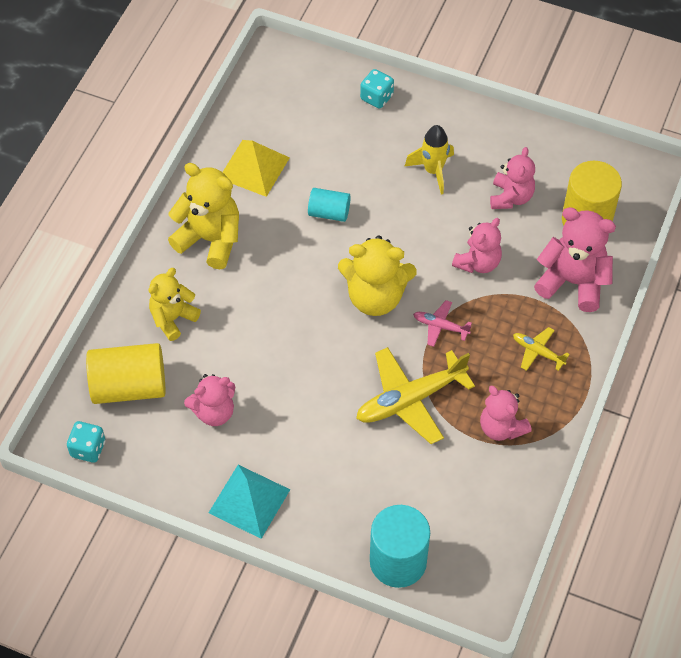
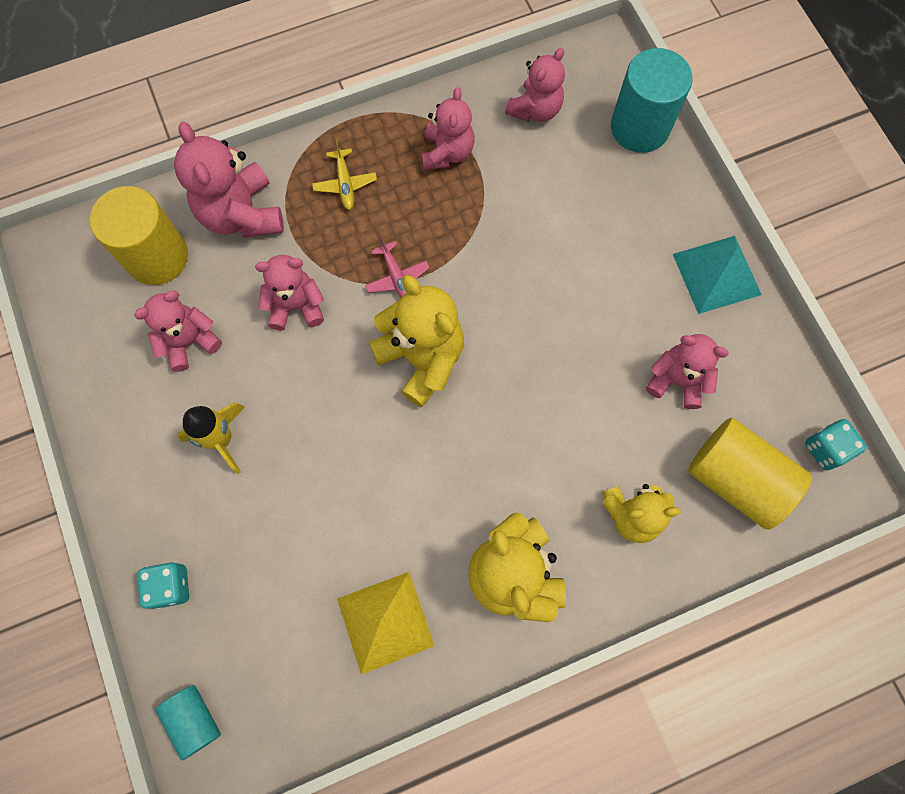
camera: 135 degrees left, 15 degrees up
(329, 212) = (368, 490): turquoise cylinder -> turquoise cylinder (194, 719)
(410, 400) = (494, 239): yellow plane -> none
(480, 509) = (535, 110): none -> pink teddy bear

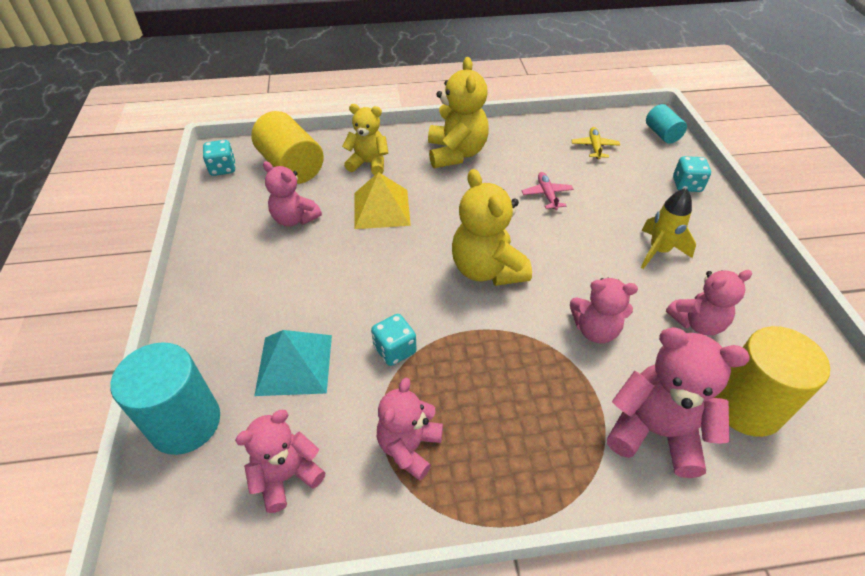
camera: 165 degrees left, 25 degrees down
(242, 214) = (655, 431): pink teddy bear -> pink teddy bear turned 60 degrees counterclockwise
(345, 184) = (534, 438): yellow plane -> yellow plane (594, 147)
(385, 622) = (542, 149): yellow pyramid -> yellow pyramid (381, 208)
(397, 278) = (495, 332): pink plane -> pink plane (547, 195)
(490, 235) = (394, 350): none -> turquoise dice
(716, 274) = (213, 276): turquoise pyramid -> turquoise pyramid (294, 364)

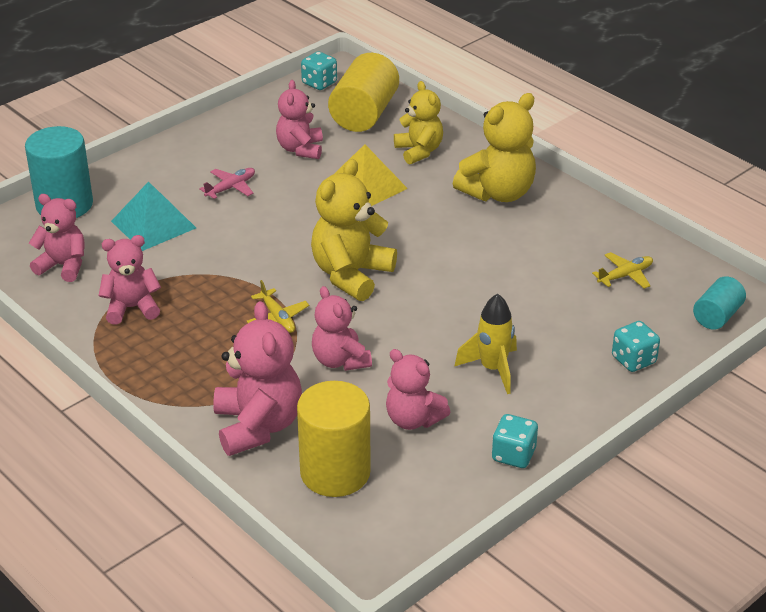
camera: 55 degrees right, 10 degrees down
(394, 350) = (212, 264): turquoise dice -> turquoise dice (513, 455)
(509, 342) = (277, 318): none -> yellow plane
(547, 195) = (500, 271): pink plane -> pink plane (231, 188)

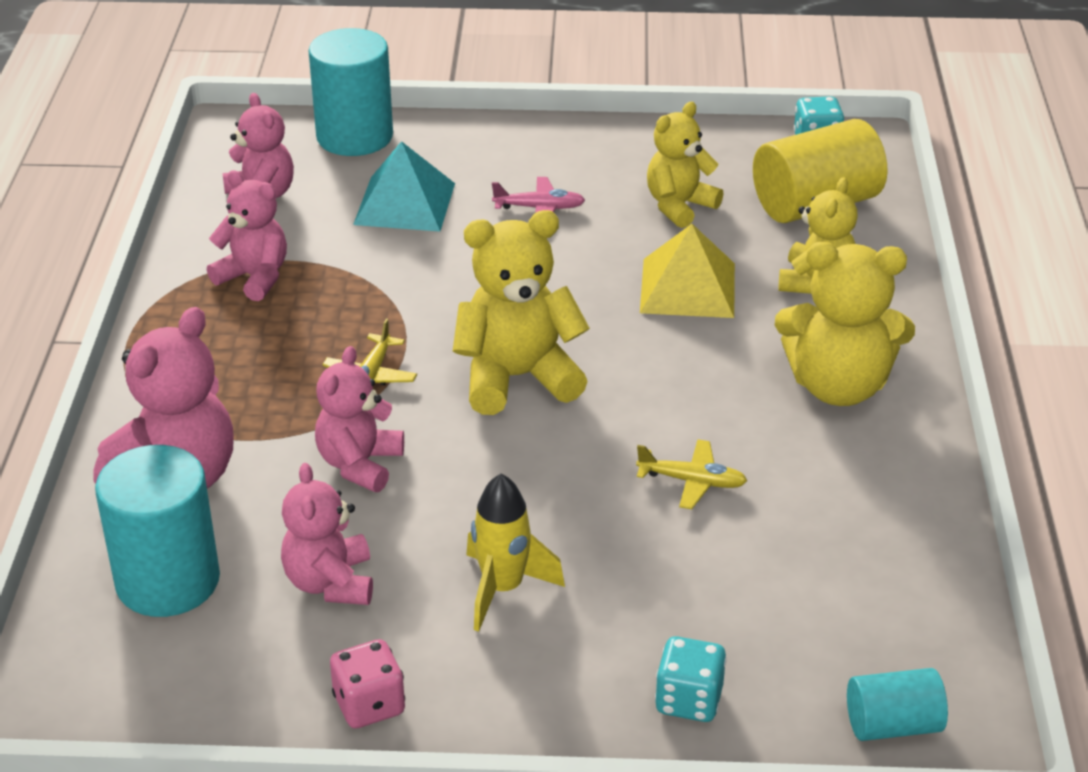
camera: 45 degrees right, 0 degrees up
(300, 149) = (679, 206): pink teddy bear -> yellow teddy bear
(335, 472) = (168, 581): yellow cylinder -> turquoise cylinder
(513, 455) = (369, 705): turquoise dice -> pink dice
(625, 276) = (846, 589): yellow plane -> yellow plane (692, 481)

